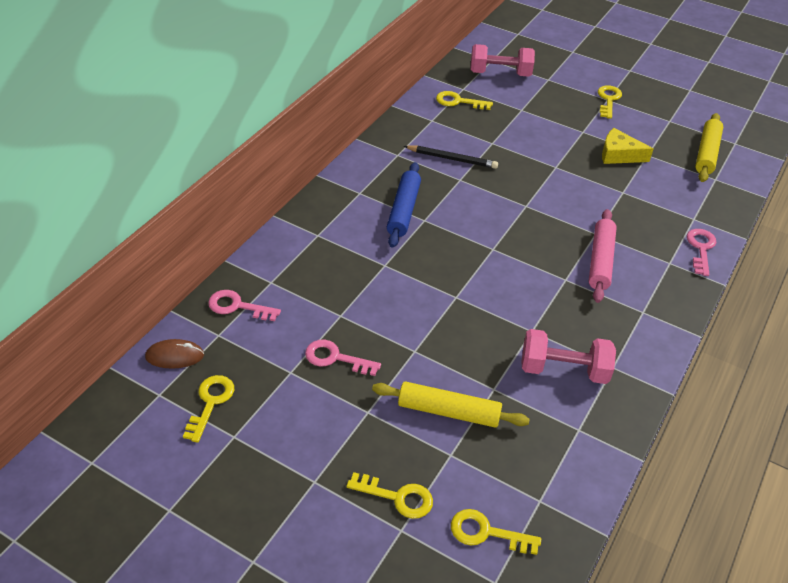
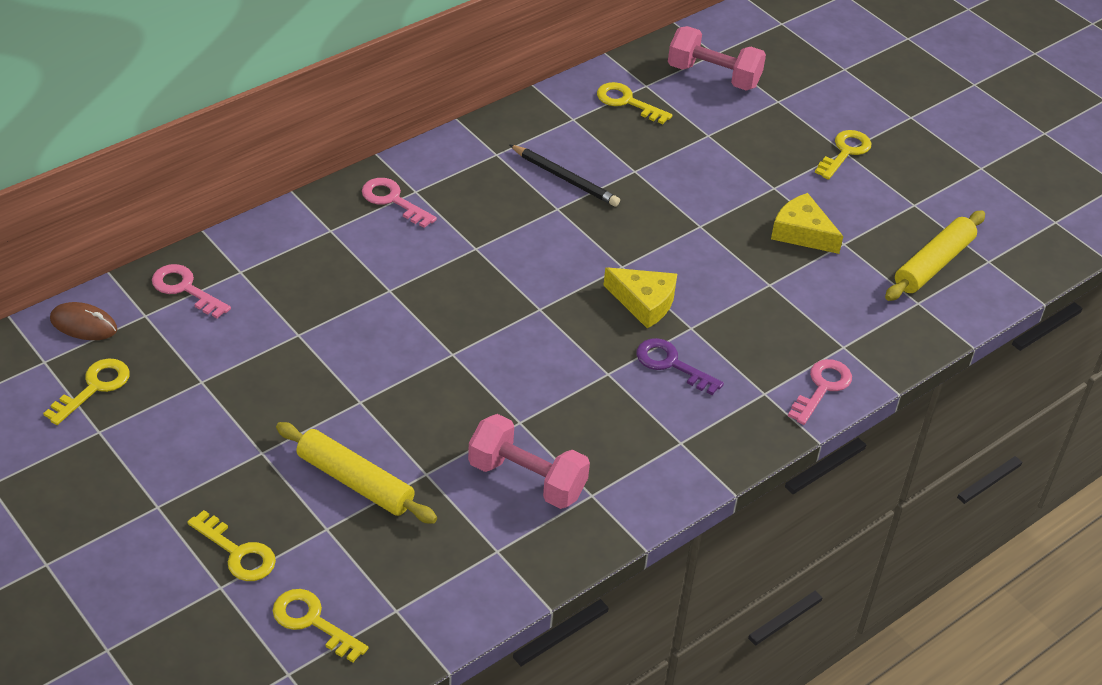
camera: 20 degrees right, 0 degrees up
(335, 358) = (262, 382): pink key -> pink key (392, 200)
(404, 210) = (457, 229): blue rolling pin -> none
(556, 225) = (644, 302): none -> yellow cheese
(600, 261) = (671, 364): pink rolling pin -> purple key

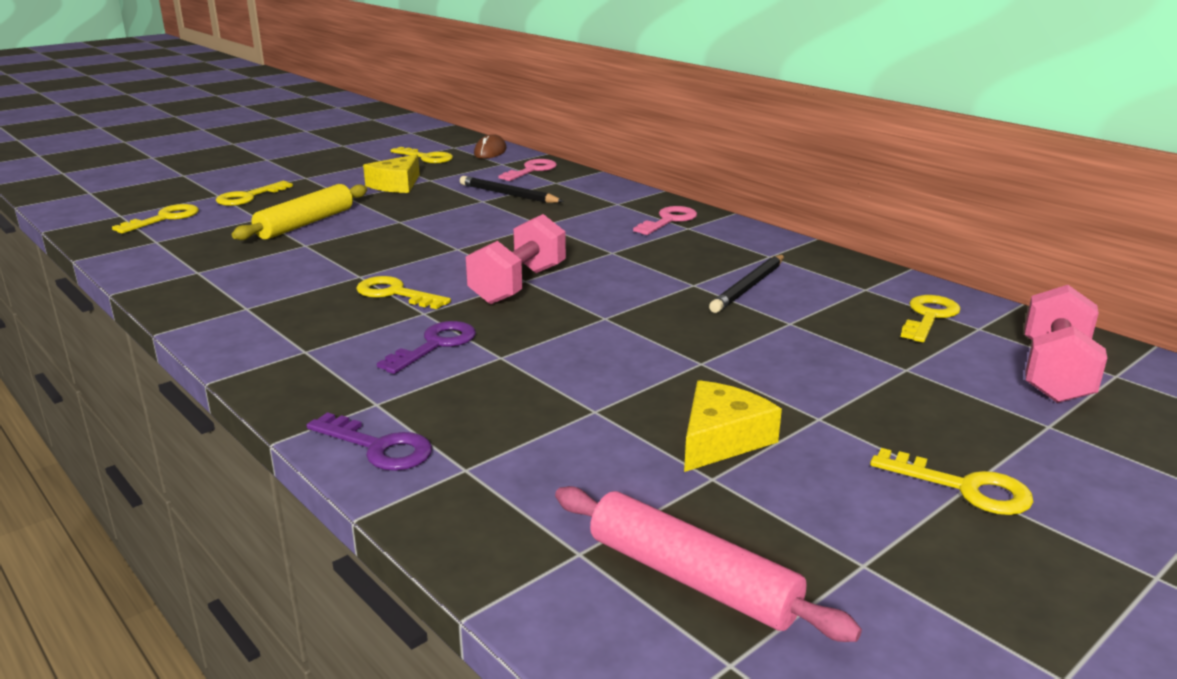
camera: 90 degrees right, 20 degrees down
(280, 312) = (508, 194): none -> black pencil
(527, 479) = (281, 280): pink dumbbell -> pink dumbbell (518, 285)
(565, 394) = (395, 293): none -> yellow key
(644, 302) = (543, 329): yellow cheese -> yellow cheese (396, 185)
(822, 387) = (379, 447): pink key -> purple key
(933, 264) = (692, 578): yellow rolling pin -> pink rolling pin

